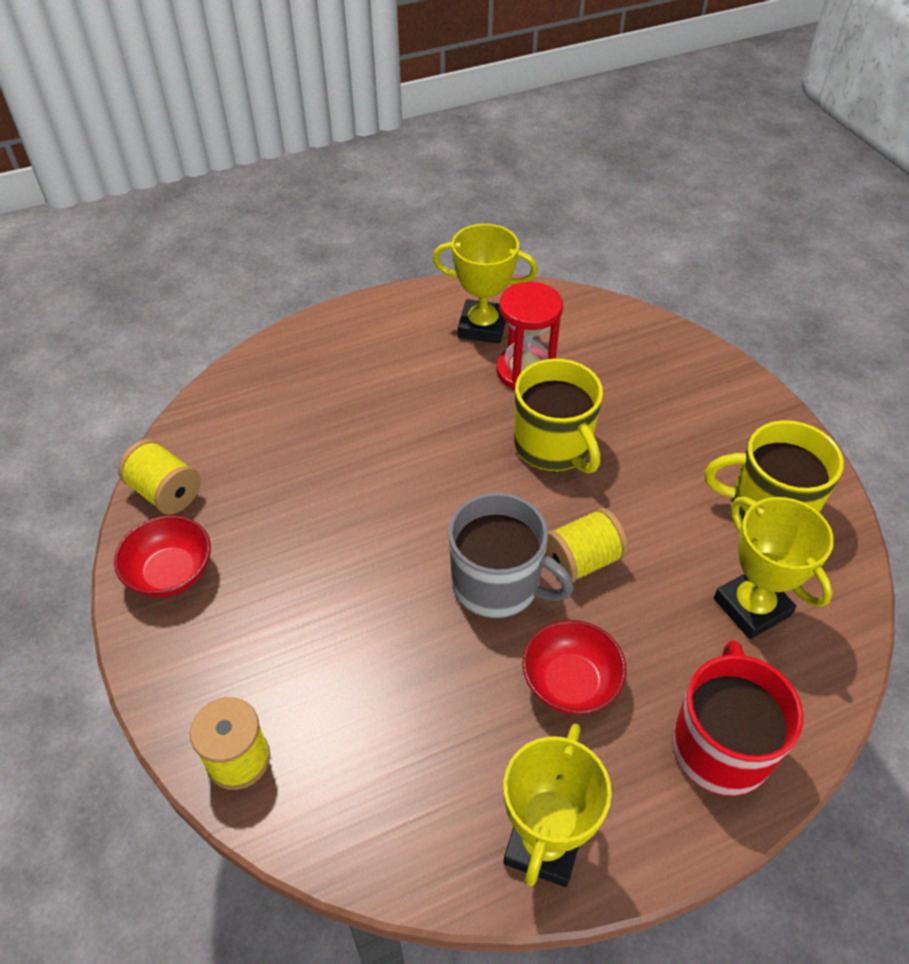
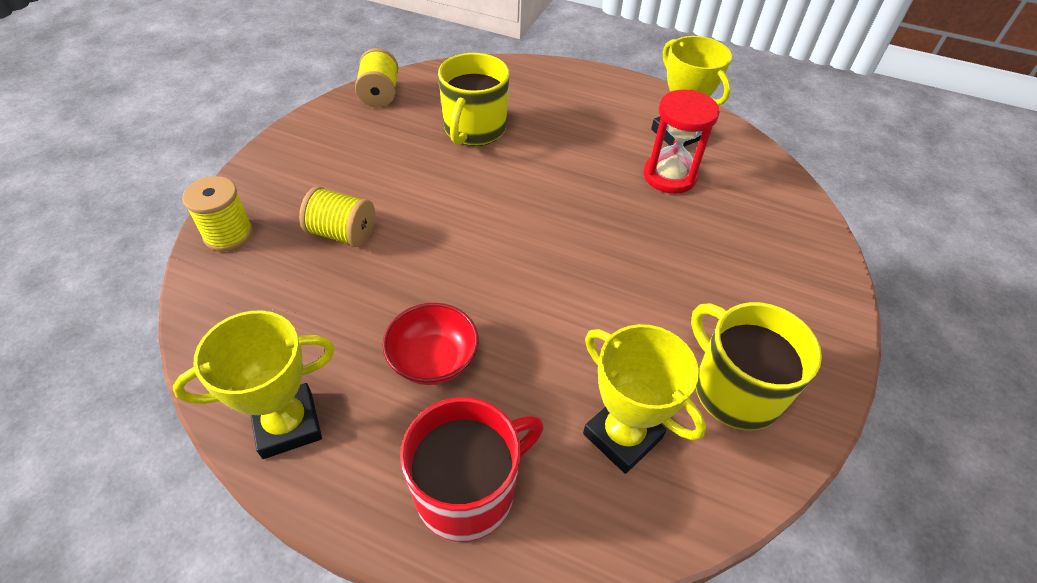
camera: 45 degrees right, 0 degrees up
(171, 573) = (328, 130): red bowl -> none
(498, 584) = (474, 271): grey mug -> none
(553, 446) = (625, 228): yellow mug -> yellow mug (474, 129)
(581, 561) = (544, 303): yellow spool -> yellow spool (342, 233)
(751, 607) = (622, 436): yellow trophy -> yellow trophy turned 60 degrees counterclockwise

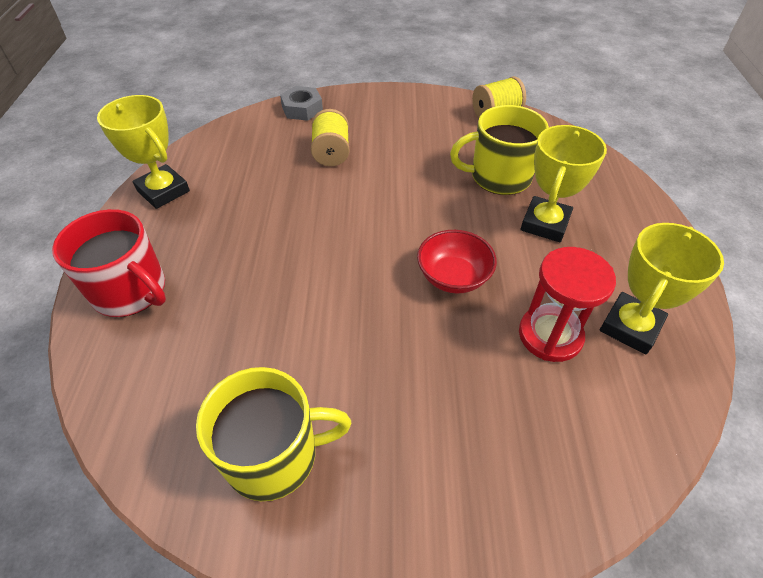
camera: 70 degrees right, 0 degrees up
(228, 234) = (302, 109): yellow spool -> grey nut
(433, 360) = (235, 237): red bowl -> red bowl (453, 277)
(622, 436) = (198, 373): yellow trophy -> yellow trophy (545, 223)
(735, 390) = (274, 455): yellow mug -> yellow mug turned 45 degrees clockwise

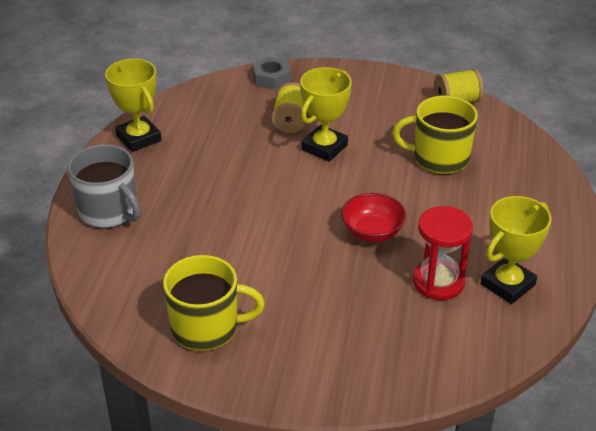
camera: 10 degrees right, 10 degrees down
(131, 291) = (109, 211): red mug -> grey mug
(545, 223) = (467, 201): yellow trophy -> yellow trophy (324, 147)

